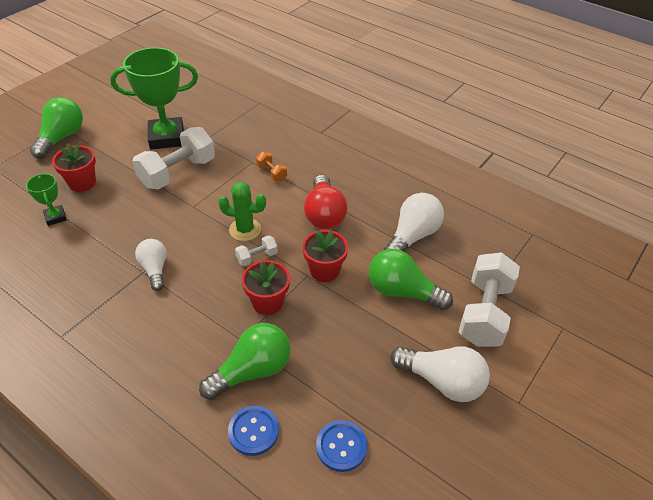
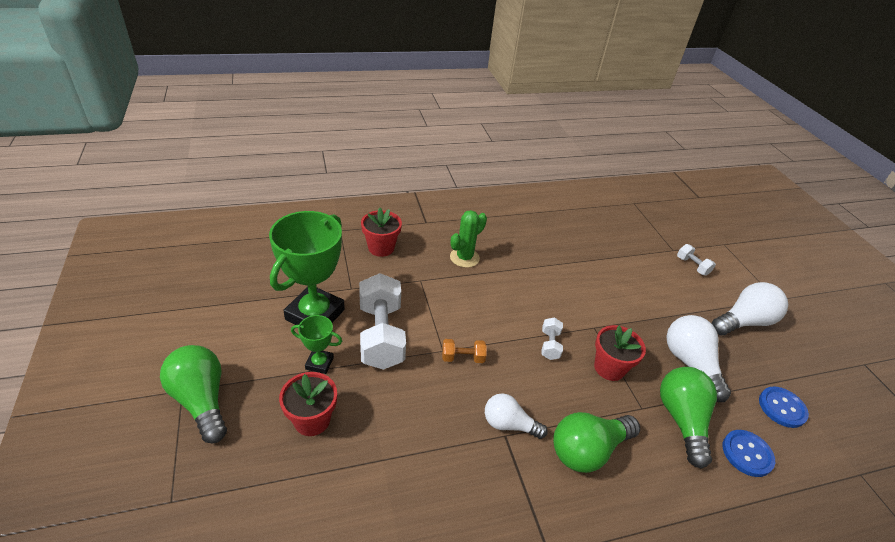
camera: 55 degrees left, 5 degrees down
(55, 217) = (347, 474): green trophy -> green trophy (319, 363)
(245, 230) = (508, 333): green cactus -> green cactus (464, 257)
(271, 173) = (449, 277): orange dumbbell -> orange dumbbell (462, 357)
(324, 214) = (530, 278): red light bulb -> none
(324, 271) = (596, 315): red flower pot -> red flower pot (381, 248)
(402, 292) = (648, 289): green light bulb -> green light bulb (587, 450)
(412, 236) = (594, 251): white light bulb -> white light bulb (690, 364)
(484, 313) = (692, 266): white dumbbell -> white dumbbell, size x0.46

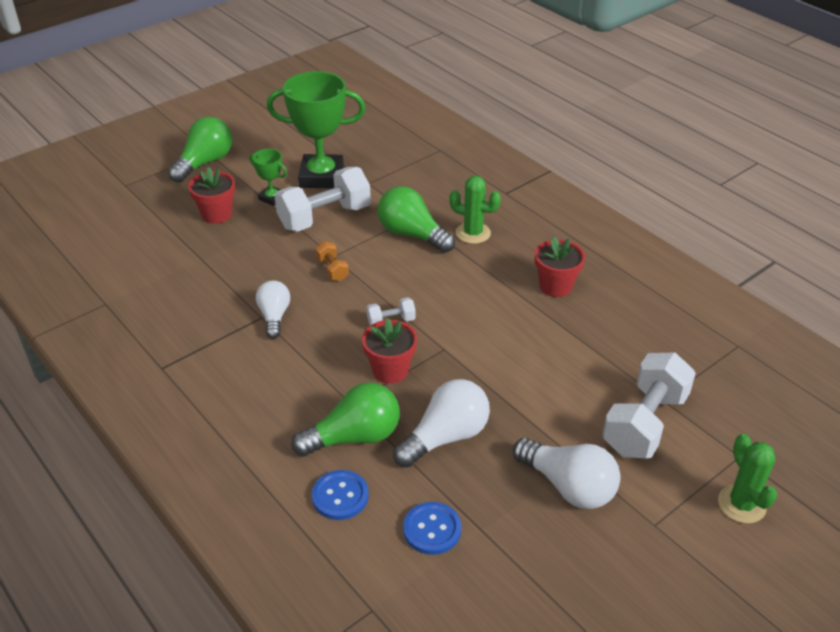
camera: 70 degrees right, 0 degrees up
(319, 363) = (272, 198): green trophy -> green trophy turned 45 degrees counterclockwise
(381, 248) = (437, 180): red flower pot -> red flower pot (555, 286)
(587, 450) = (275, 372): green light bulb -> green light bulb (412, 234)
(692, 266) = (644, 423): white dumbbell -> white dumbbell, size x2.17
(761, 260) = (741, 504): none -> green cactus

